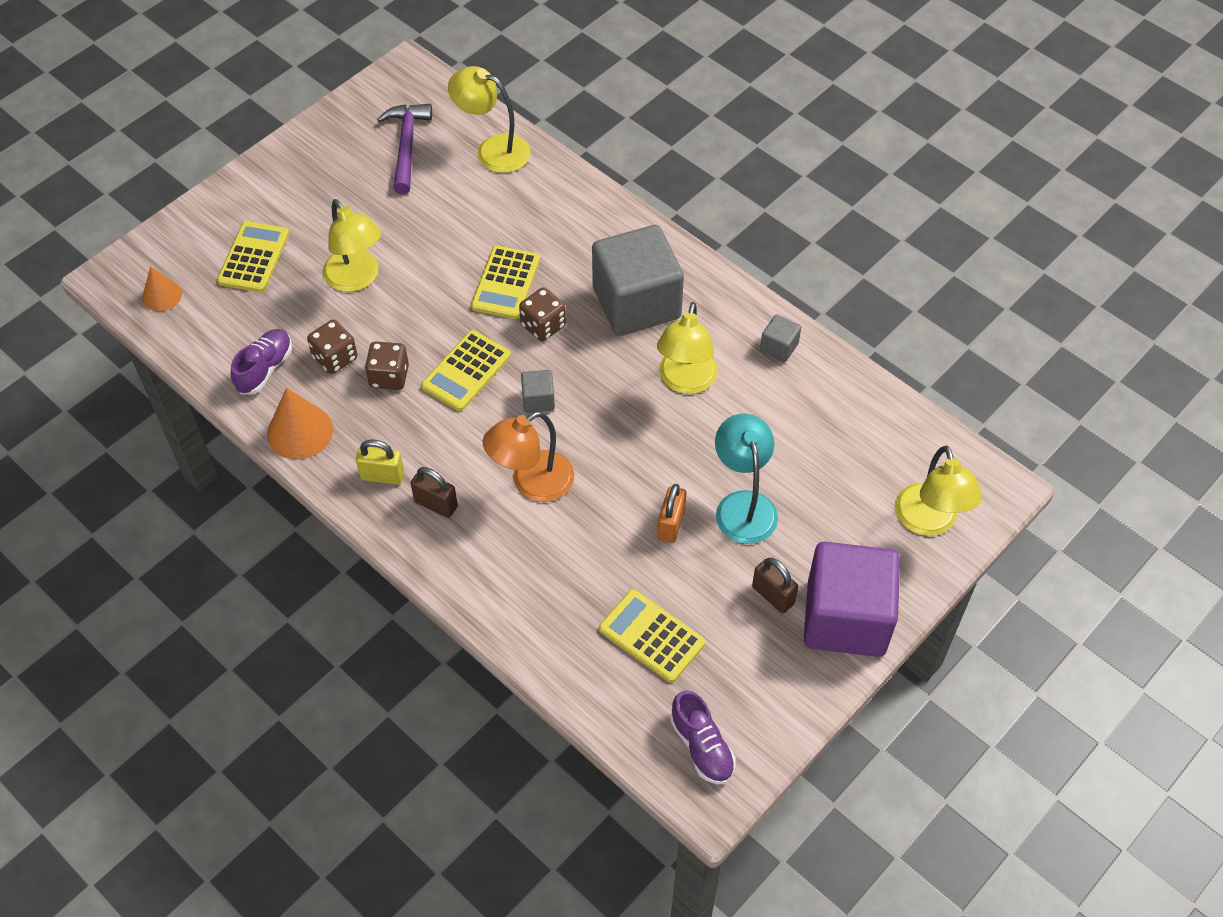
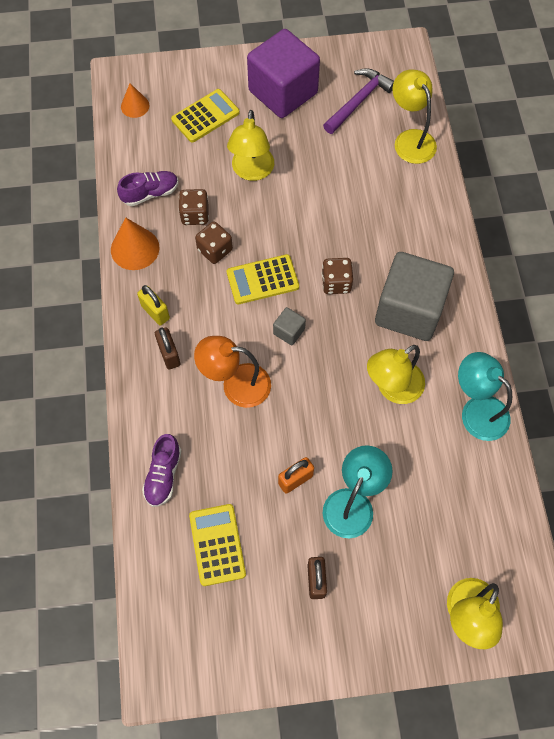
camera: 40 degrees right, 10 degrees up
(506, 283) = (338, 237): yellow calculator -> none
(702, 746) = (182, 643): purple shoe -> purple shoe (163, 475)
(779, 347) = (477, 410): grey cube -> turquoise lamp
(846, 618) = (349, 636): purple cube -> purple cube (283, 92)

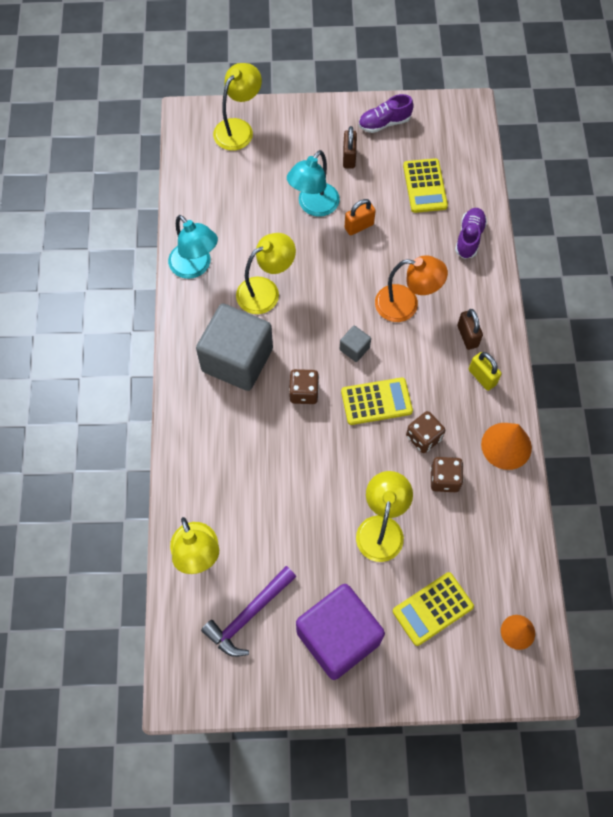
camera: 175 degrees left, 0 degrees up
(150, 193) = (493, 509): purple shoe -> purple shoe (384, 123)

